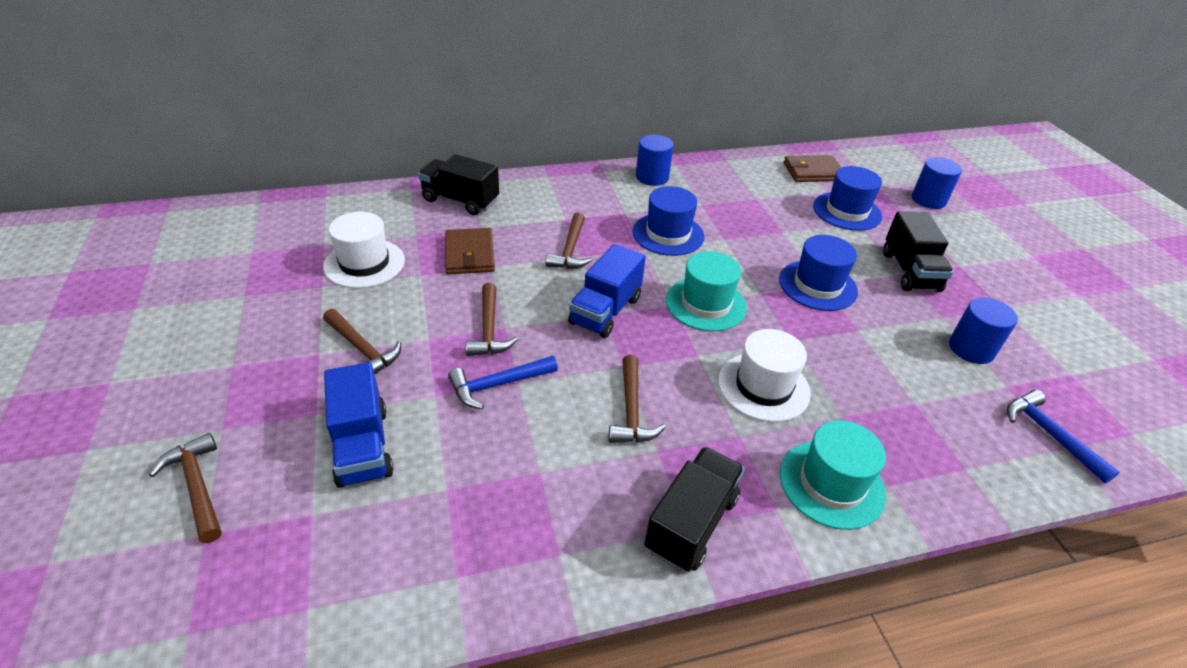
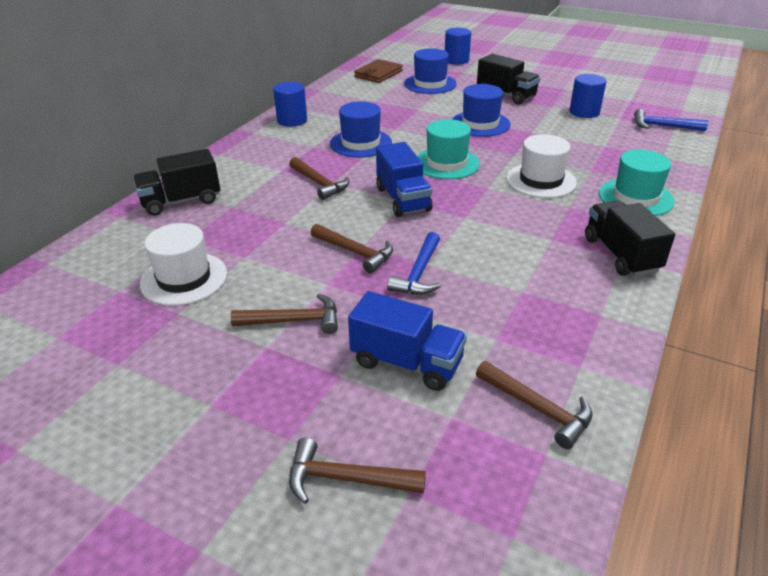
camera: 45 degrees left, 5 degrees down
(469, 254) = (256, 225): brown wallet -> none
(631, 410) = (507, 232): brown hammer -> brown hammer (537, 408)

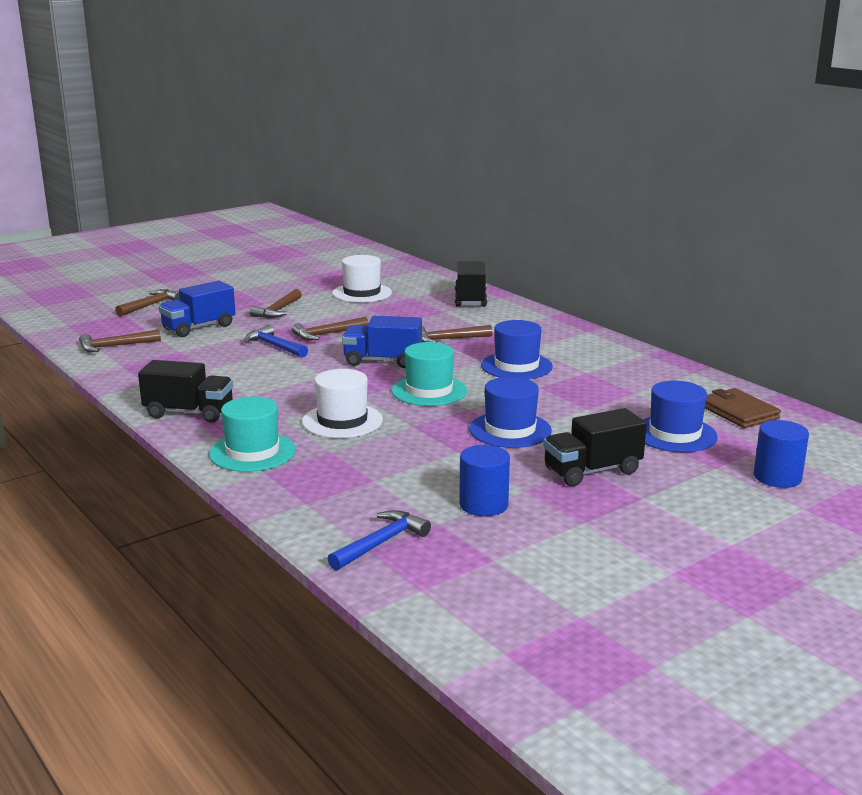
camera: 115 degrees right, 15 degrees down
(292, 120) = (606, 348): blue cylinder -> none

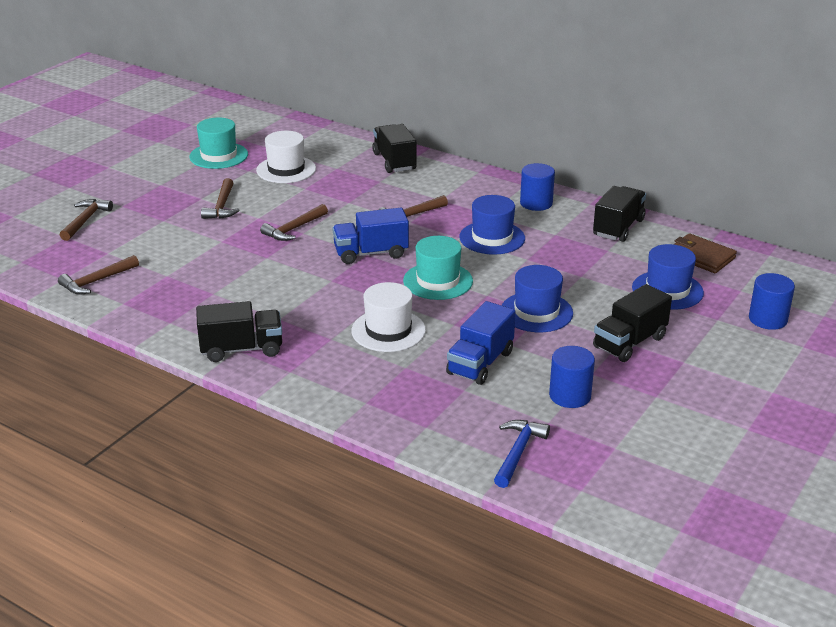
camera: 20 degrees left, 10 degrees up
(199, 327) = (161, 242): blue truck -> blue truck (480, 363)
(252, 452) = (337, 382): turquoise hat -> turquoise hat (218, 156)
(274, 346) = (256, 253): blue hammer -> none
(587, 346) = (536, 203): none -> blue cylinder
(661, 376) = (618, 228): none -> black truck

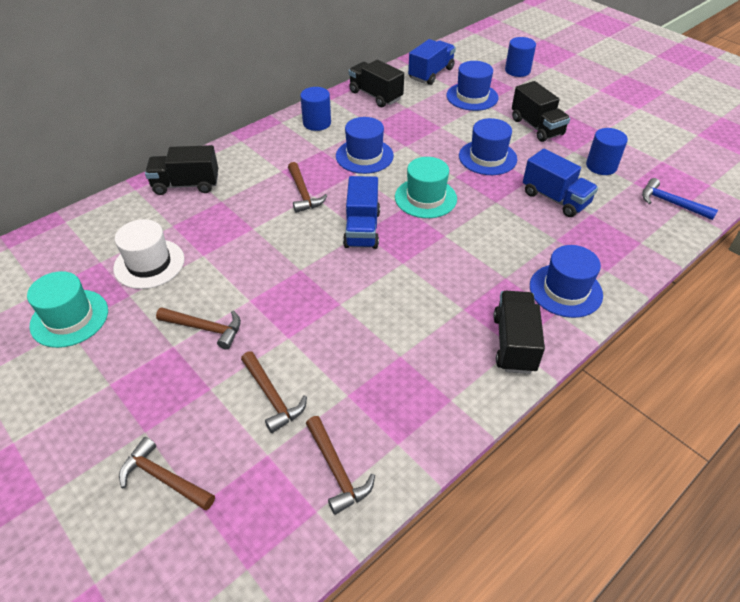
camera: 75 degrees left, 15 degrees up
(294, 229) = (289, 275): brown hammer -> brown hammer (272, 397)
(324, 376) = (565, 290): none -> blue hat
(388, 331) = (499, 240): white hat -> none
(701, 256) = (431, 74): brown wallet -> blue truck

